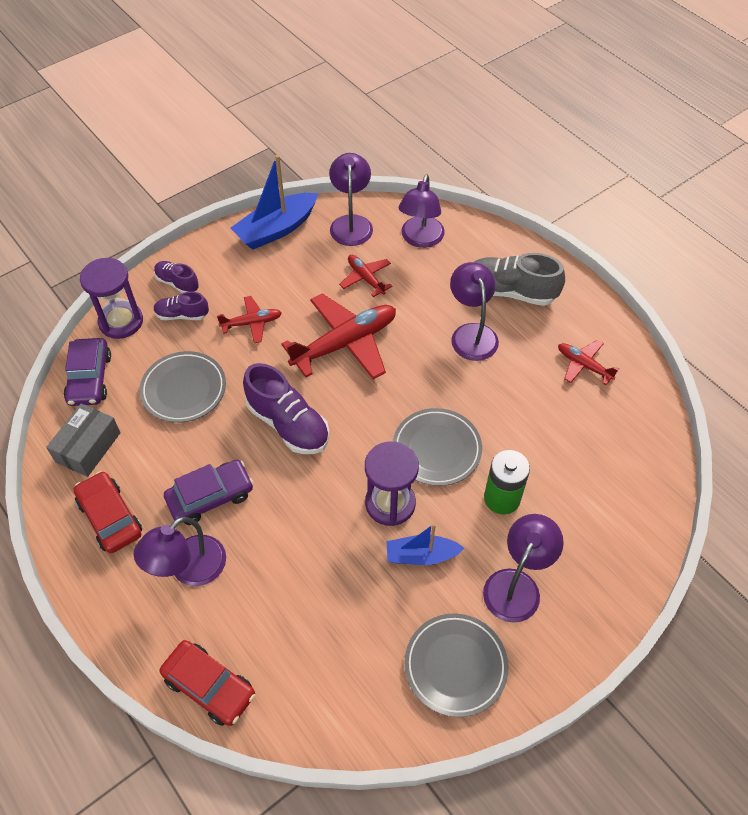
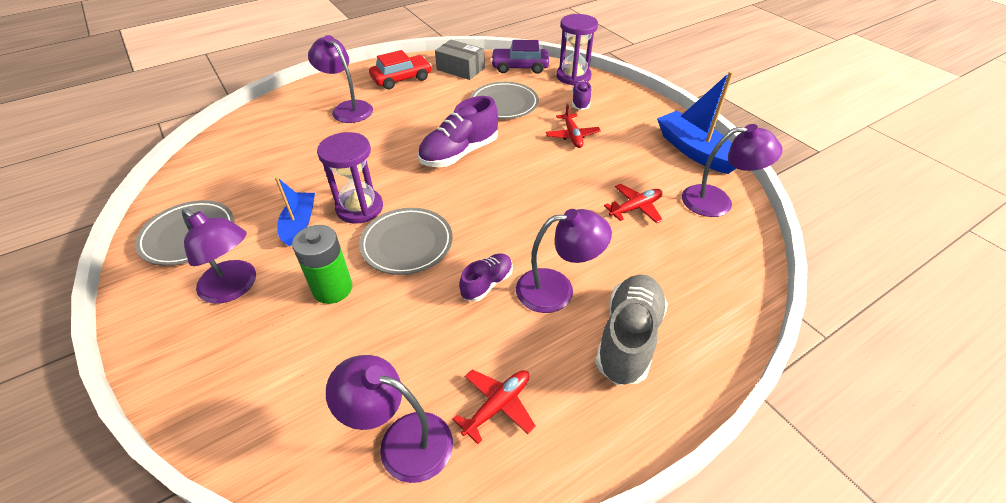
camera: 95 degrees right, 10 degrees down
(177, 283) = (616, 99): purple shoe -> purple shoe (487, 283)
(209, 686) = (258, 117): red car -> none
(210, 497) = (402, 116): purple car -> none
(345, 343) = (546, 189): red plane -> none
(420, 239) = (706, 257): purple lamp -> purple lamp (402, 441)

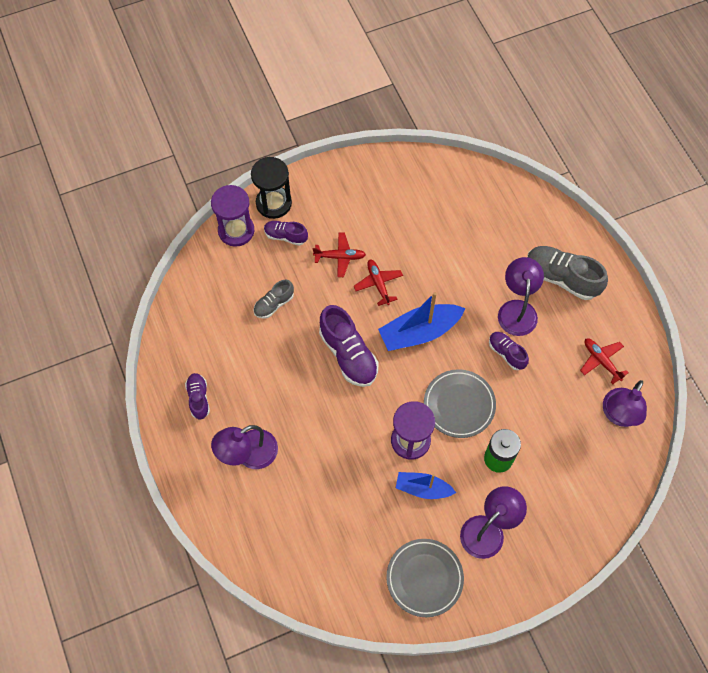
camera: 80 degrees left, 20 degrees up
(401, 79) = (198, 398): red car -> purple shoe
(460, 69) = (192, 336): grey box -> none
(504, 104) = (274, 304): grey plate -> grey shoe
(519, 67) = (203, 277): purple car -> none
(613, 91) = (273, 203): none -> black hourglass
(635, 208) = (443, 236): red plane -> red plane (378, 284)
(694, 151) = (380, 171): blue boat -> blue boat (419, 332)
(717, 201) = (445, 179): purple lamp -> none

